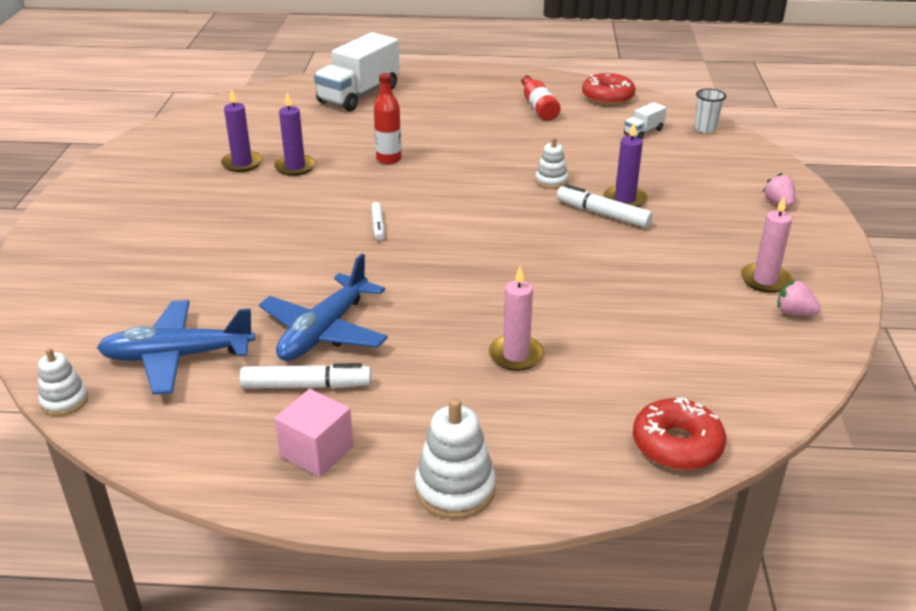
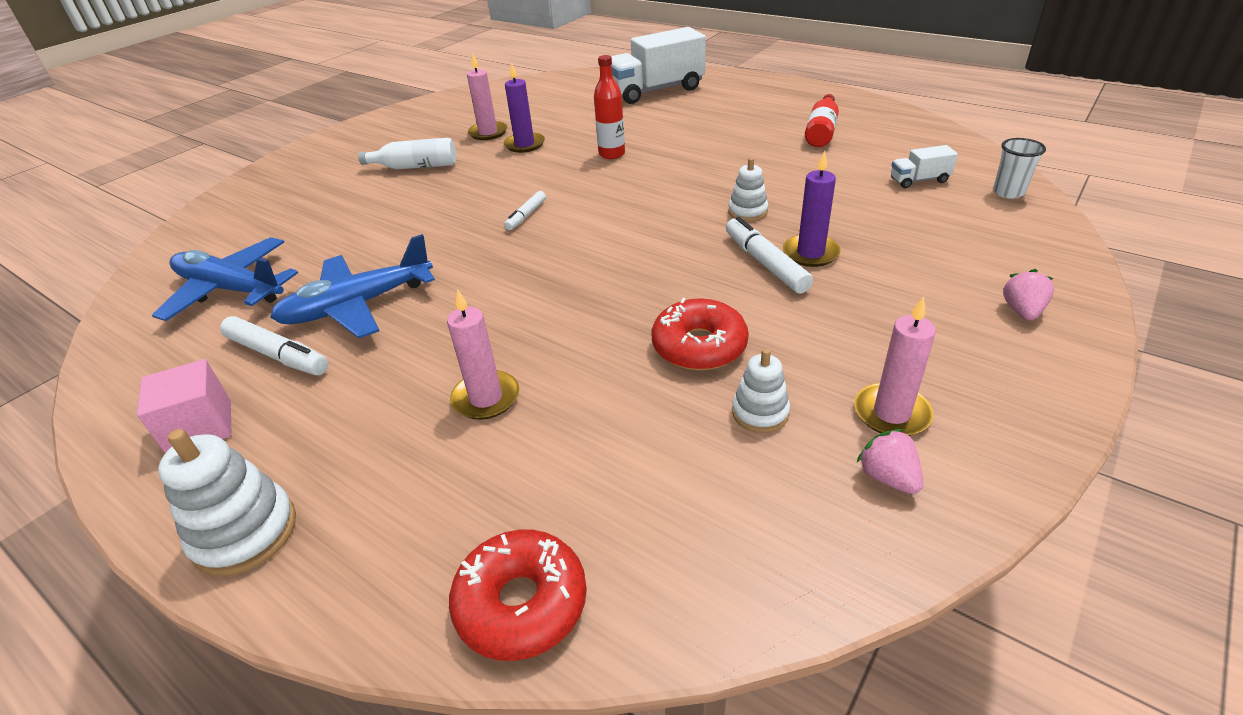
camera: 35 degrees right, 5 degrees up
(64, 401) = (119, 300): white stacking toy -> white stacking toy (760, 413)
(209, 209) = (415, 167): none -> white bottle
(242, 163) = (488, 133): purple candle -> pink candle
(607, 97) = (915, 134): red donut -> red donut (699, 346)

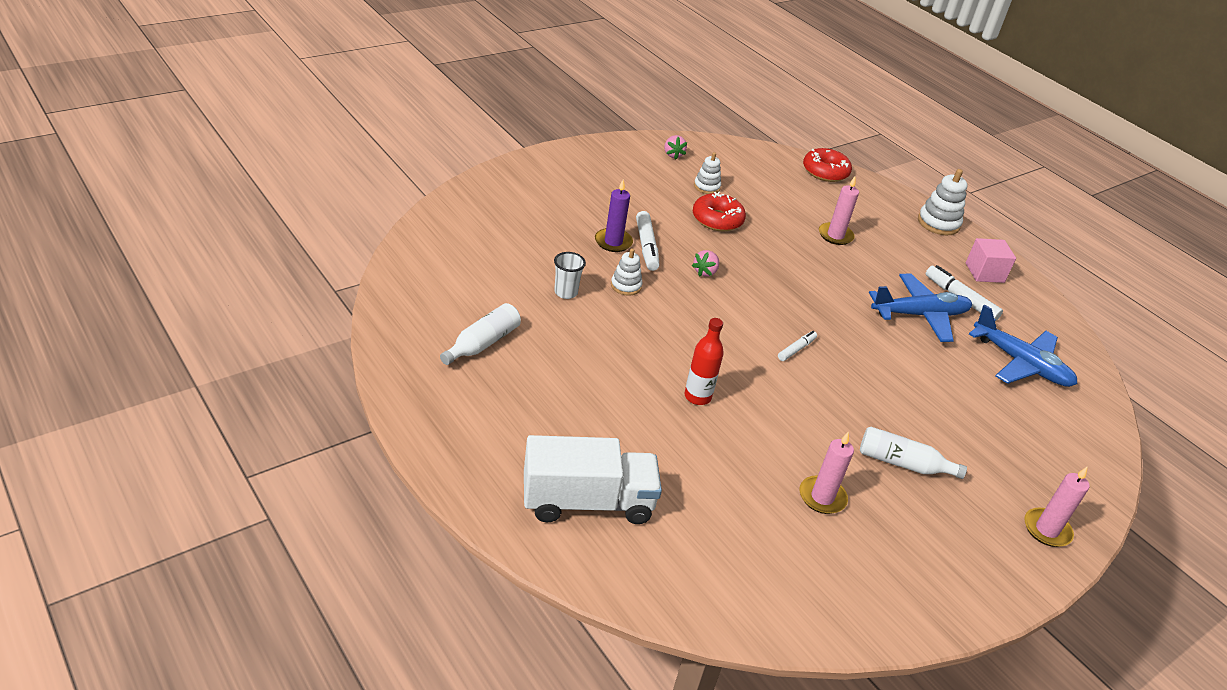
camera: 170 degrees left, 0 degrees up
(524, 145) = (782, 453): purple candle -> none
(821, 131) = (482, 343): red bottle -> white bottle
(891, 413) = (650, 168): pink candle -> pink candle (1047, 529)
(919, 180) = (477, 262): white truck -> none
(1008, 192) = (435, 230): white cup -> white cup (566, 292)
(1022, 311) = (540, 176): pink strawberry -> pink strawberry (705, 272)

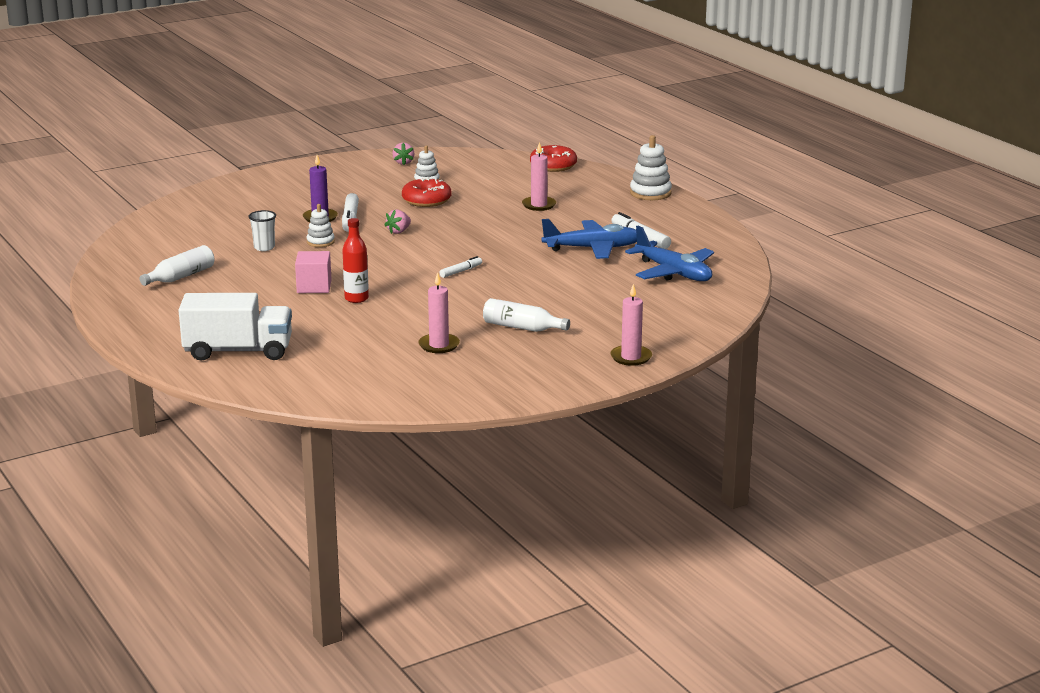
camera: 10 degrees right, 15 degrees down
(984, 273) = (676, 221): pink cube -> pink cube (314, 286)

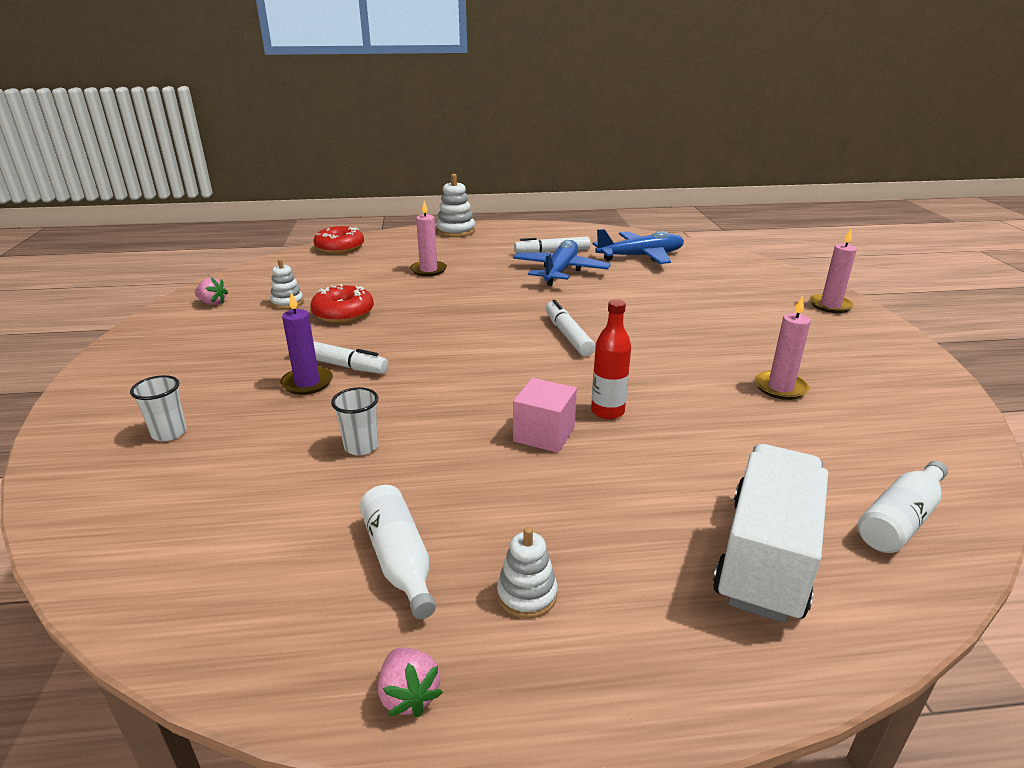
camera: 65 degrees left, 5 degrees up
(241, 204) = (169, 433): none -> white cup
(320, 242) = (391, 399): white stacking toy -> white stacking toy (527, 594)
(399, 231) = (415, 344): pink strawberry -> pink strawberry (409, 695)
(461, 271) = (568, 335): white marker -> white marker, size x1.66
(522, 328) = (742, 336): white bottle -> white bottle (900, 519)

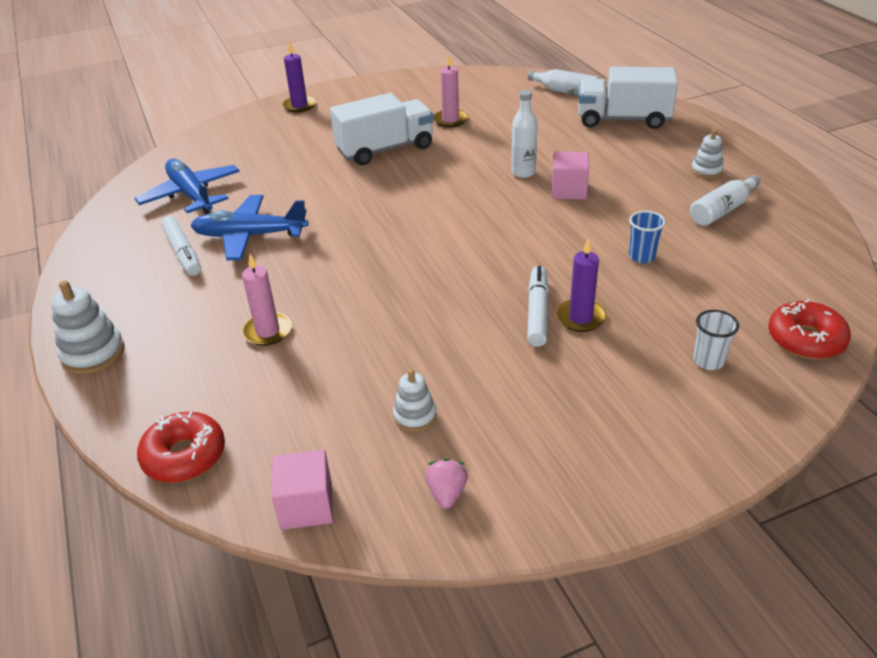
camera: 105 degrees left, 10 degrees up
(262, 270) = (306, 506): none -> pink cube
(343, 313) = (424, 354): red donut -> red donut (805, 339)
(361, 447) = (642, 256): white cup -> blue cup
(409, 695) = (787, 186): pink strawberry -> none
(568, 335) = (410, 206): white marker -> none
(607, 411) = (523, 172): red bottle -> white bottle
(703, 337) = (385, 149): none -> white truck
(830, 305) = (299, 105): pink candle -> purple candle

